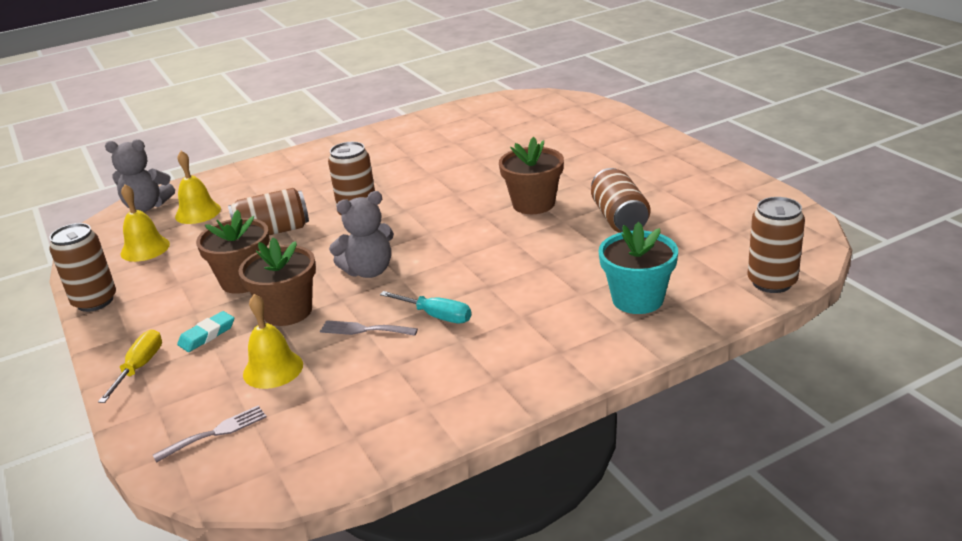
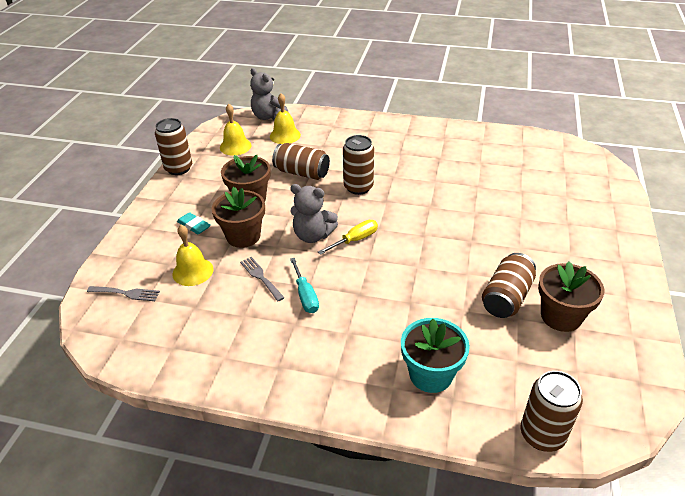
camera: 40 degrees right, 10 degrees up
(139, 368) = (147, 226): yellow screwdriver -> yellow screwdriver (355, 240)
(207, 335) = (194, 225): turquoise eraser -> turquoise eraser turned 45 degrees clockwise
(533, 204) = (466, 246): brown flower pot -> brown flower pot (561, 316)

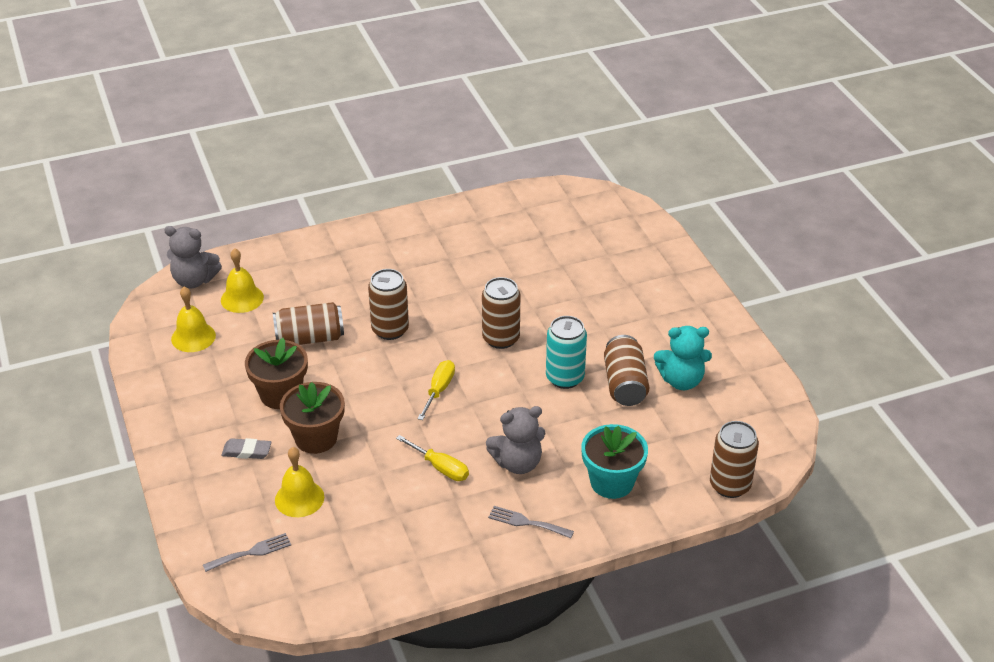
camera: 35 degrees left, 0 degrees up
(178, 168) = (151, 394): brown can -> brown can (501, 338)
(194, 225) = (247, 451): turquoise eraser -> grey eraser
(260, 277) = (378, 471): grey fork -> grey fork (526, 522)
(305, 295) = (440, 467): turquoise screwdriver -> yellow screwdriver
(313, 235) = (390, 404): grey teddy bear -> grey teddy bear (518, 463)
(459, 271) = (565, 378): none -> turquoise can
(561, 316) = (681, 380): brown flower pot -> turquoise teddy bear

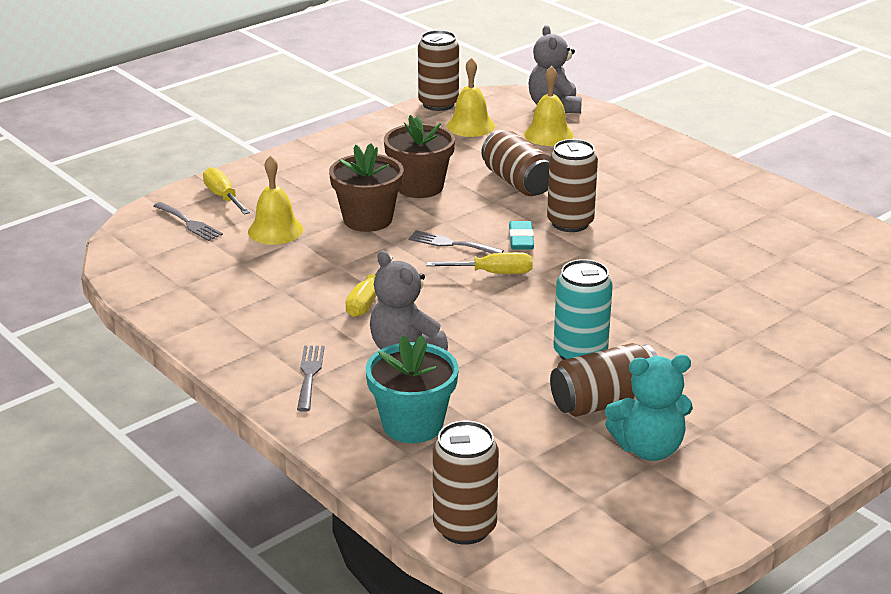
camera: 70 degrees right, 10 degrees down
(217, 521) = (223, 197): none -> yellow screwdriver
(247, 451) = (326, 189): grey eraser -> none
(383, 400) = (451, 244): none -> grey fork
(398, 362) = (521, 239): none -> turquoise eraser
(501, 338) = (615, 294): brown can -> brown can (438, 104)
(681, 380) = (648, 448): turquoise teddy bear -> turquoise teddy bear turned 75 degrees counterclockwise

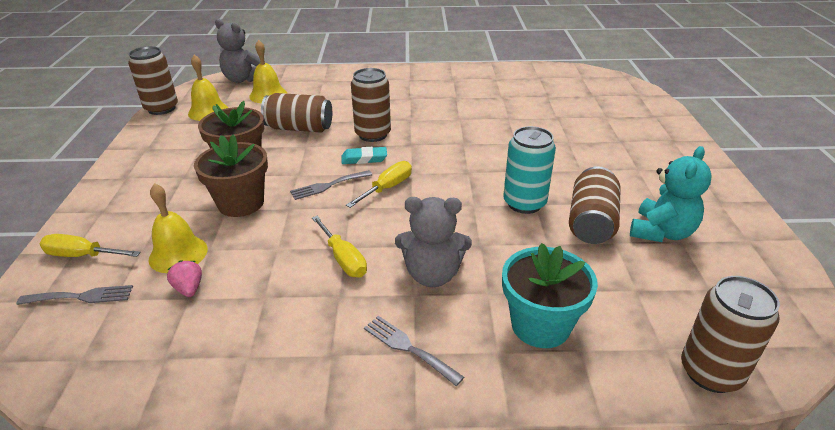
camera: 50 degrees left, 5 degrees up
(248, 256) = (189, 289): none -> pink strawberry
(521, 239) = (364, 158): turquoise eraser -> turquoise eraser turned 45 degrees counterclockwise

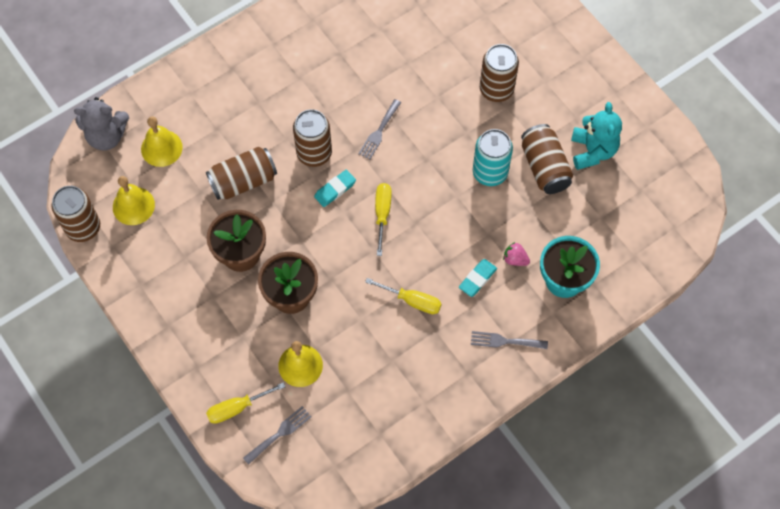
camera: 35 degrees left, 30 degrees up
(189, 289) = (340, 385): pink strawberry -> pink strawberry (515, 259)
(328, 186) = (336, 238): grey fork -> grey fork (379, 132)
(432, 274) = (477, 279): grey teddy bear -> turquoise eraser
(710, 372) = (664, 258): brown can -> brown can (496, 90)

